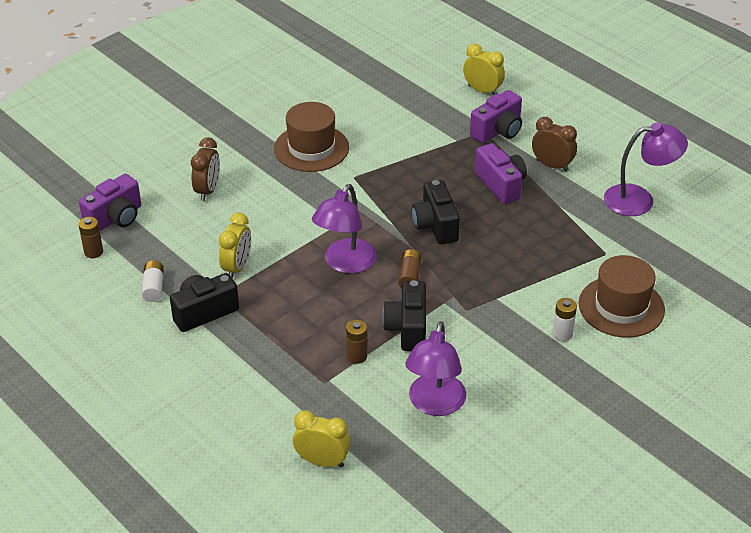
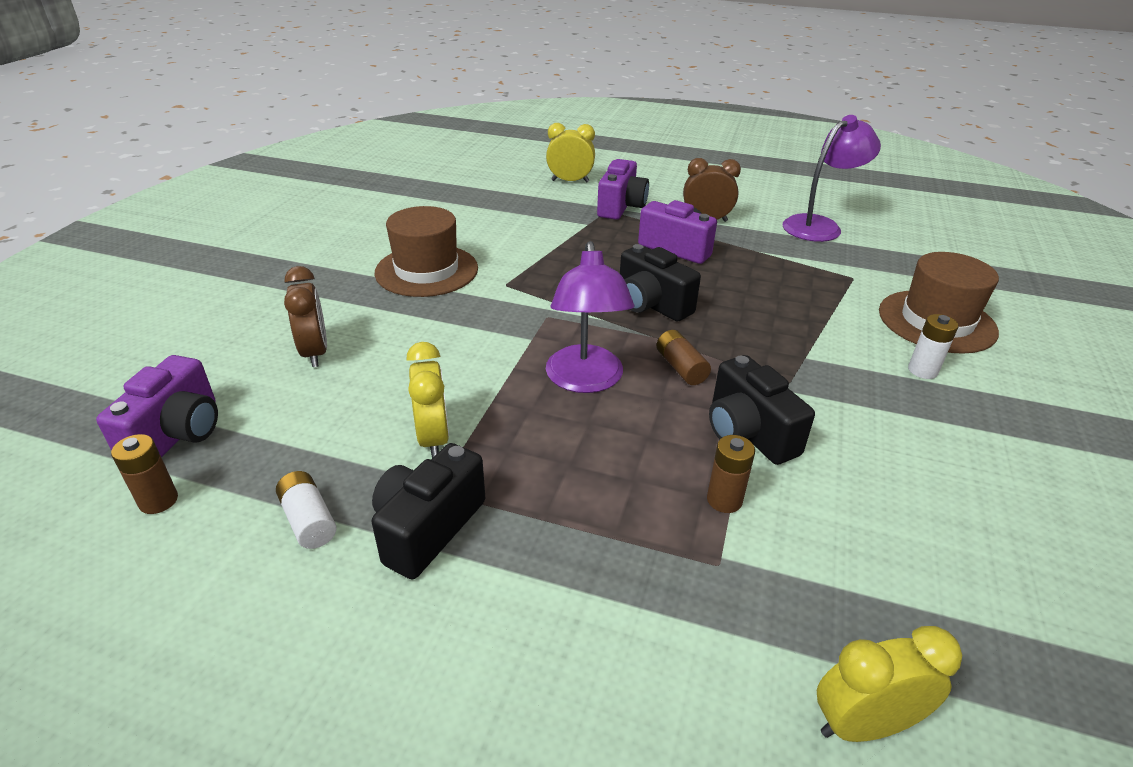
camera: 30 degrees left, 5 degrees down
(434, 404) = (902, 526): purple lamp -> none

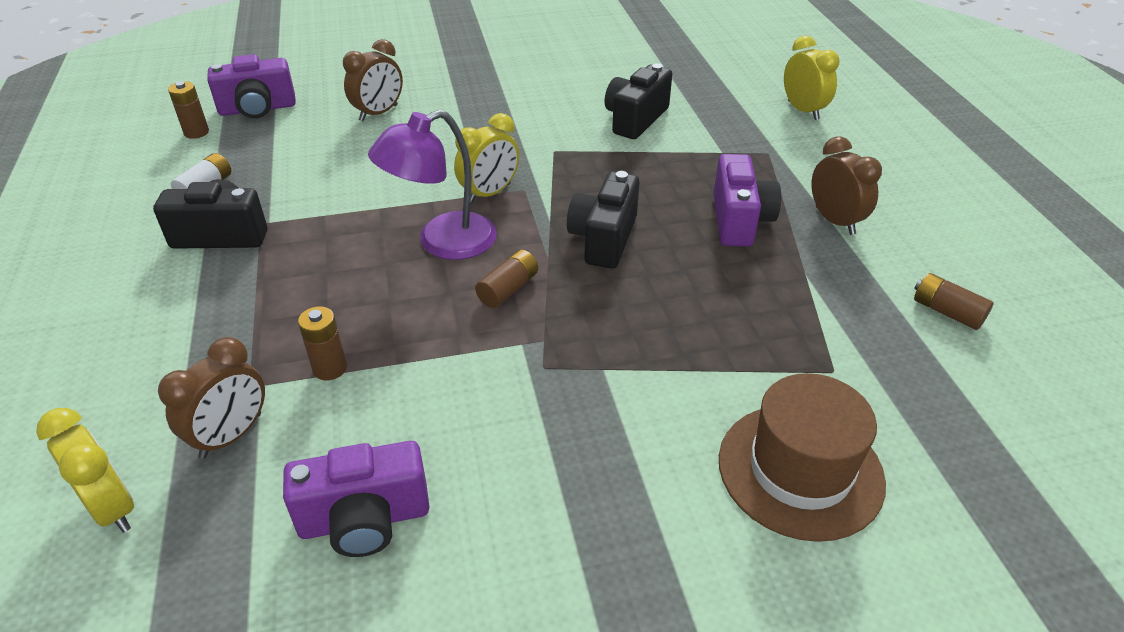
camera: 60 degrees right, 5 degrees up
(426, 270) = (535, 108): brown hat -> none
(434, 438) = (316, 200): yellow clock -> yellow clock (489, 193)
(621, 207) = (788, 158): purple camera -> purple camera (365, 519)
(748, 433) = (435, 359): black camera -> black camera (635, 119)
(789, 596) = (231, 436): none -> brown clock
(819, 226) = (947, 312): purple lamp -> brown battery
(922, 371) = (661, 473): white battery -> none

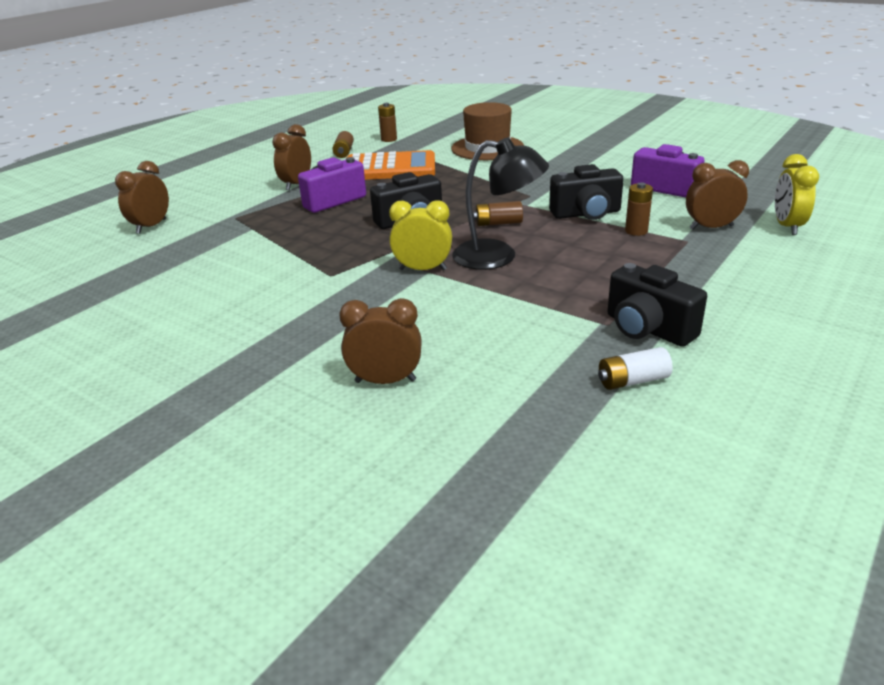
camera: 130 degrees left, 10 degrees down
(196, 132) = (594, 468): brown battery -> brown battery (389, 139)
(258, 109) = (491, 466): purple camera -> none
(442, 242) = (498, 256): purple lamp -> black lamp
(635, 119) = (237, 269): black camera -> black camera (586, 214)
(803, 110) = (151, 226): yellow clock -> brown clock
(814, 315) = (390, 168): none -> orange calculator

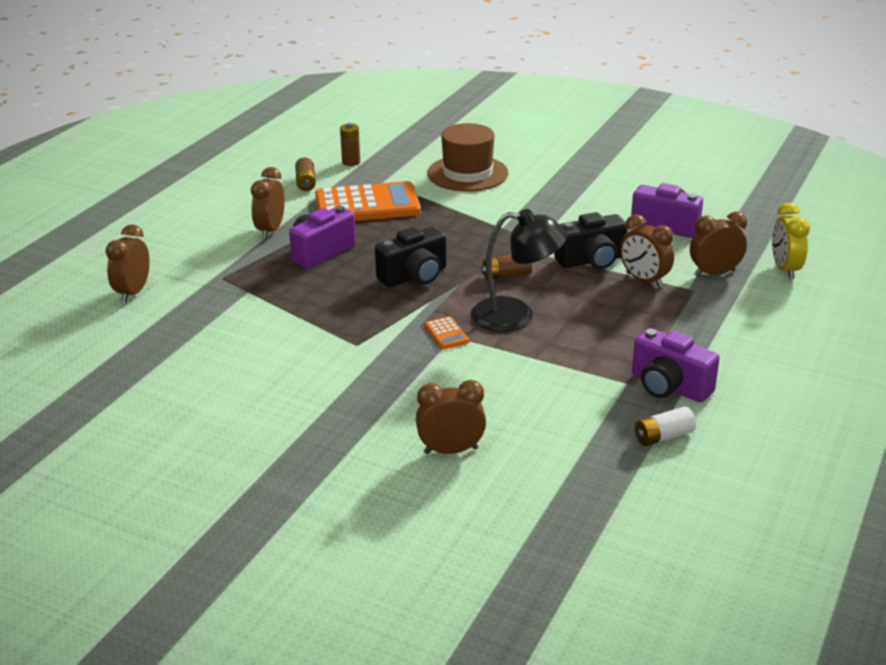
camera: 10 degrees left, 0 degrees up
(423, 269) = (446, 333): yellow clock -> orange calculator
(636, 231) = (644, 280): brown battery -> brown clock
(647, 329) = (669, 387): black camera -> purple camera

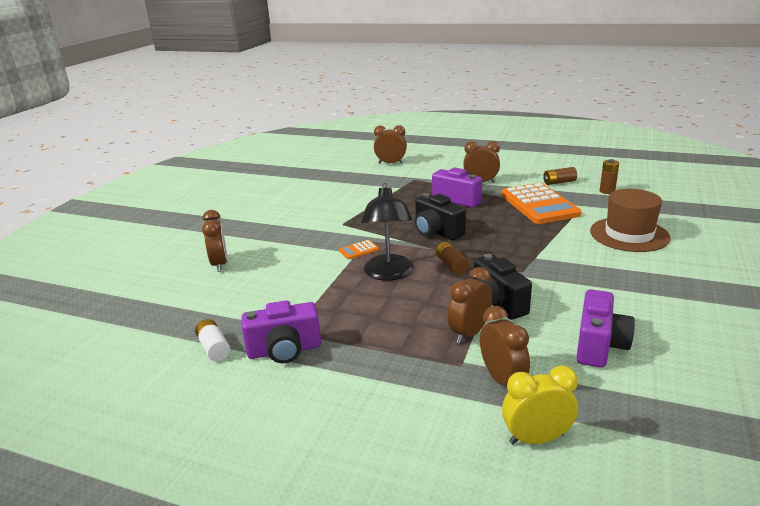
camera: 85 degrees right, 5 degrees down
(669, 387) = (284, 350): purple camera -> purple camera turned 135 degrees counterclockwise

